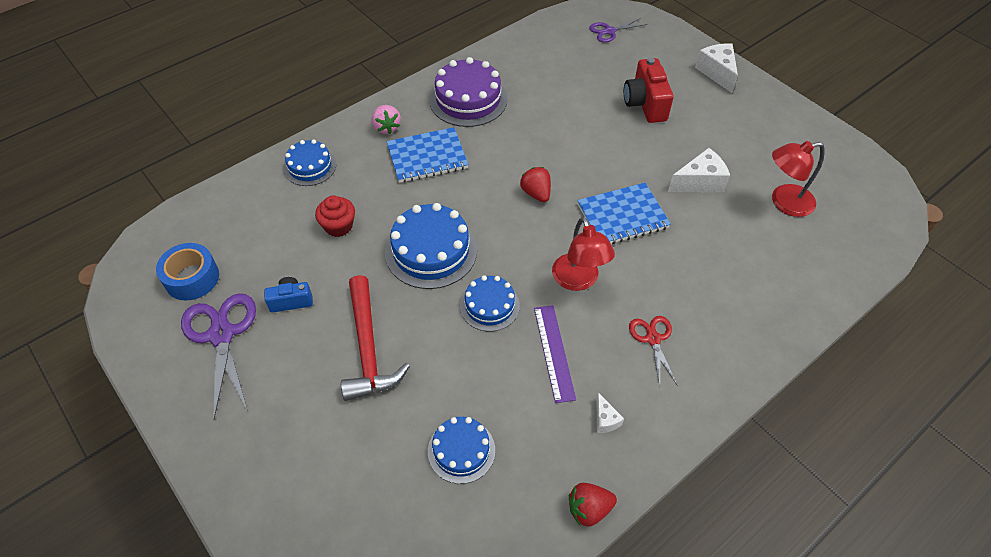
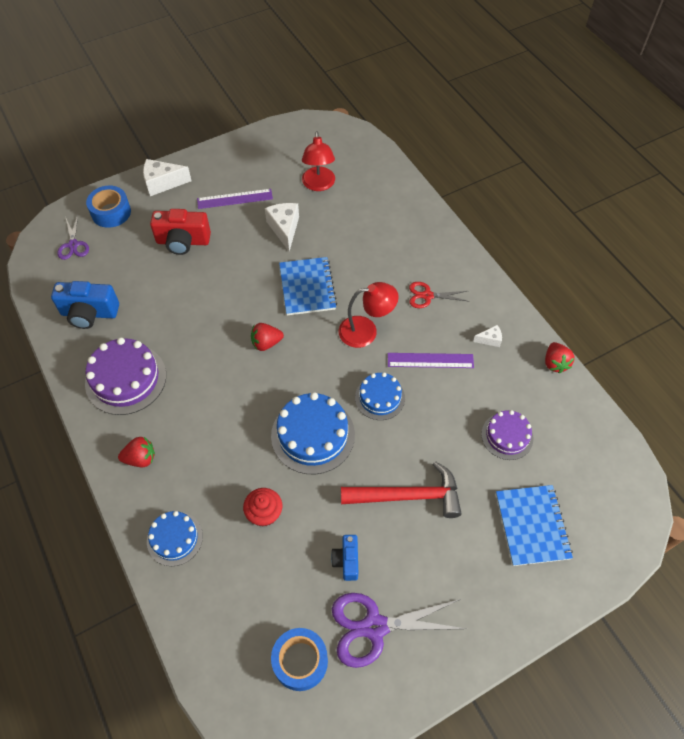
camera: 80 degrees left, 5 degrees up
(386, 127) = (140, 458): pink strawberry -> red strawberry
(427, 157) = (195, 425): blue notebook -> blue notebook (532, 526)
(461, 450) = (507, 436): blue cake -> purple cake
(534, 60) = (89, 313): none -> blue camera
(660, 46) = (111, 212): none -> blue tape
(723, 132) = (234, 199): none -> purple ruler

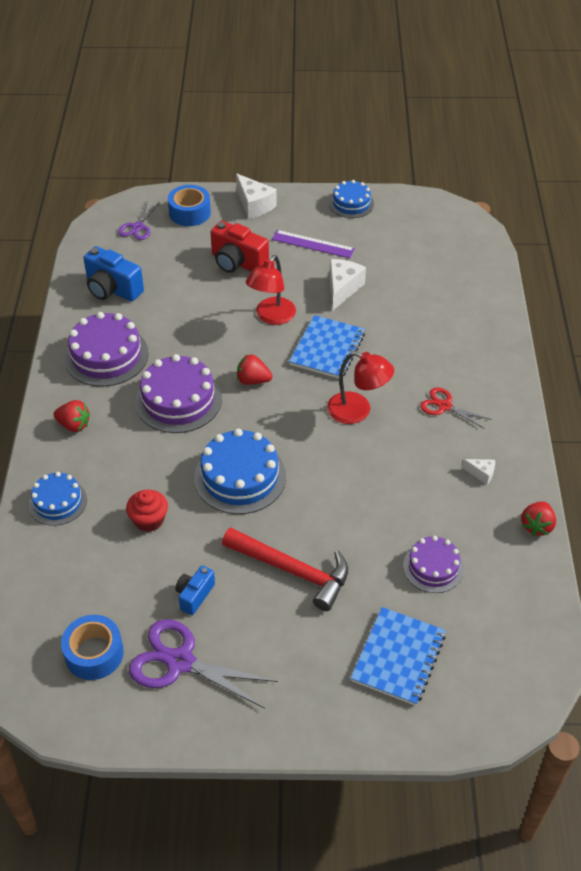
camera: 30 degrees right, 10 degrees down
(162, 183) = (254, 205): white cheese -> white cheese turned 150 degrees counterclockwise
(216, 390) = (178, 400): none -> purple cake
(318, 185) = (406, 263): red lamp -> red lamp (271, 317)
(380, 397) = (328, 474): blue cake -> blue cake (351, 203)
(430, 360) = (403, 465): purple ruler -> none

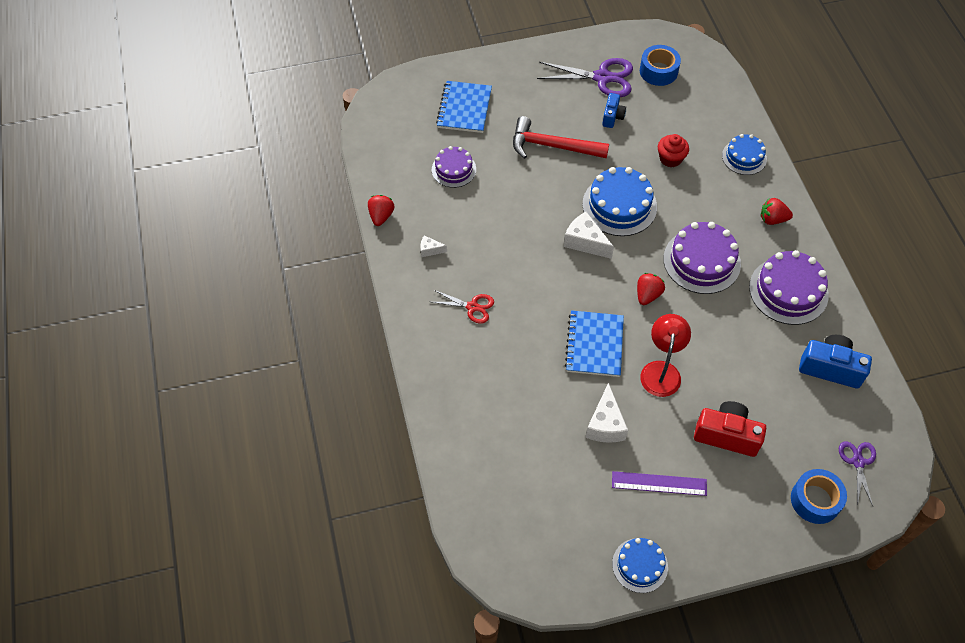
camera: 165 degrees right, 10 degrees up
(253, 380) = (647, 295): red strawberry -> red strawberry turned 60 degrees counterclockwise
(254, 205) = (749, 532): white cheese -> white cheese (585, 242)
(357, 411) = (546, 285): red lamp -> none

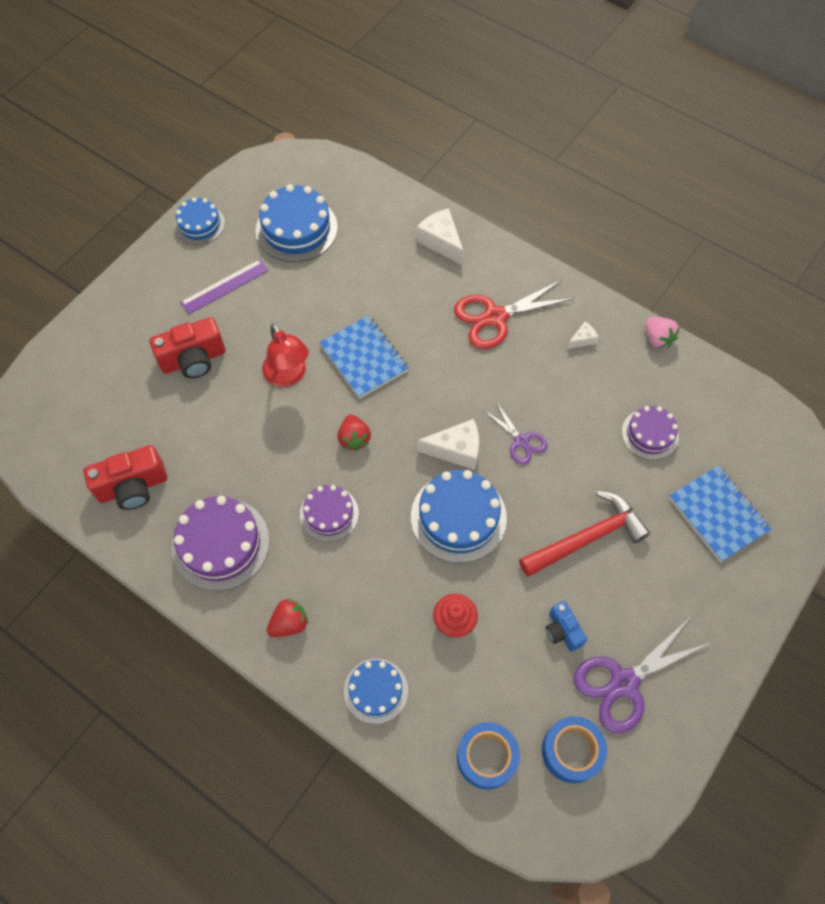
camera: 140 degrees right, 5 degrees up
(381, 216) = (657, 339): red strawberry -> pink strawberry
(472, 307) = (495, 317): red scissors -> red scissors, size x1.73
(558, 495) = (296, 229): none -> blue cake
(605, 424) = (301, 300): white cheese -> white cheese (441, 242)
(701, 261) = (329, 513): purple cake -> purple cake, size x0.62
(815, 500) = (86, 357): blue tape -> blue tape (486, 757)
(830, 368) = (133, 487): blue camera -> red camera
(858, 462) = (64, 414): purple scissors -> purple scissors (521, 441)

